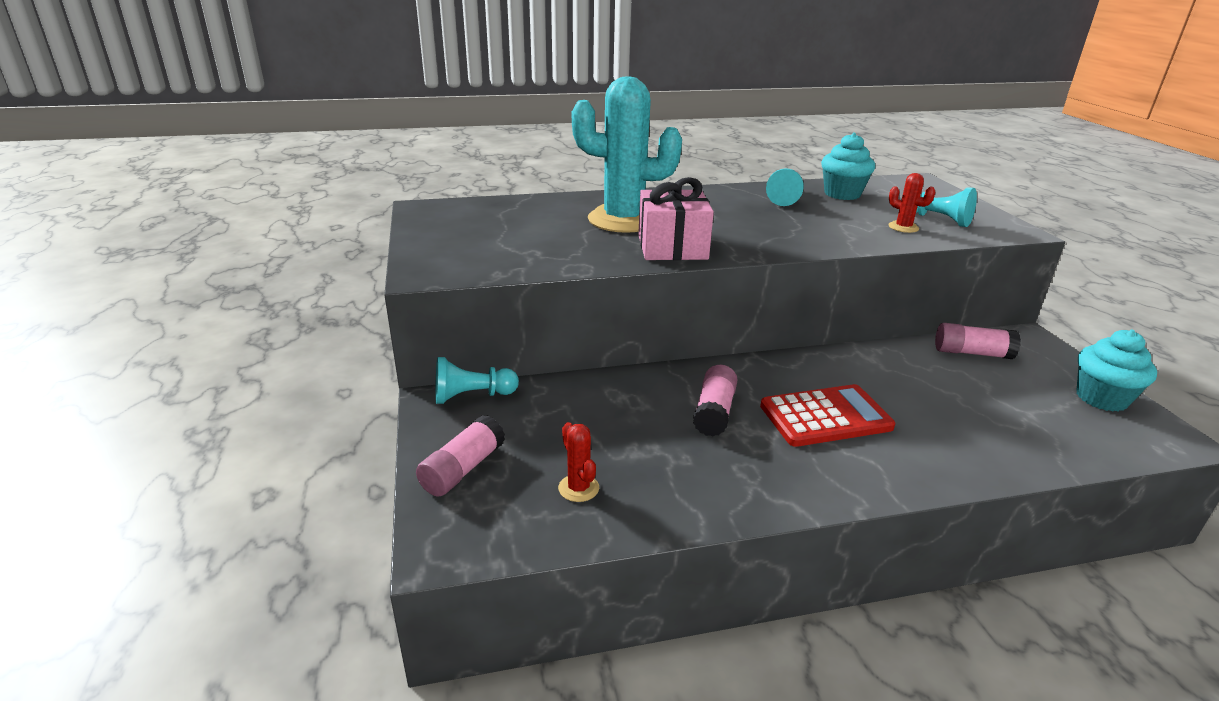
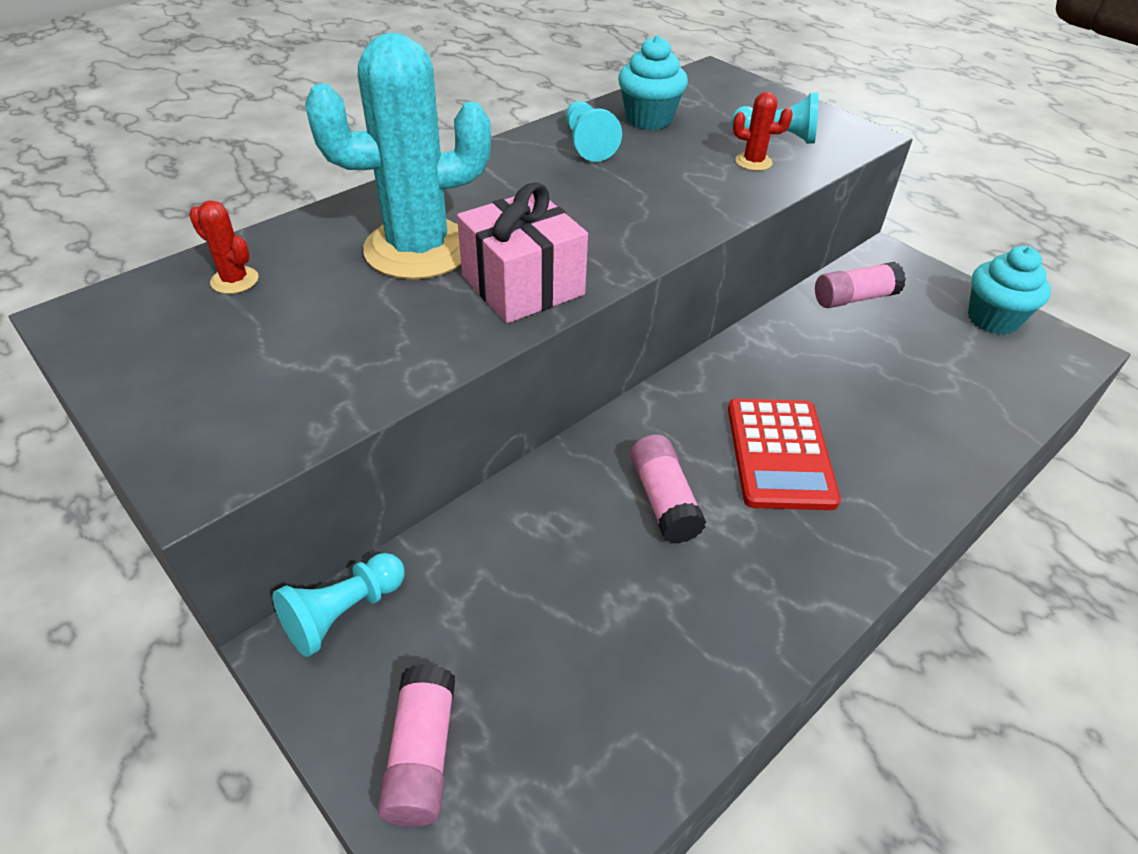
camera: 30 degrees left, 15 degrees up
(578, 488) = (591, 706): red cactus -> red cactus (234, 280)
(825, 417) = (780, 454): red calculator -> red calculator turned 135 degrees clockwise

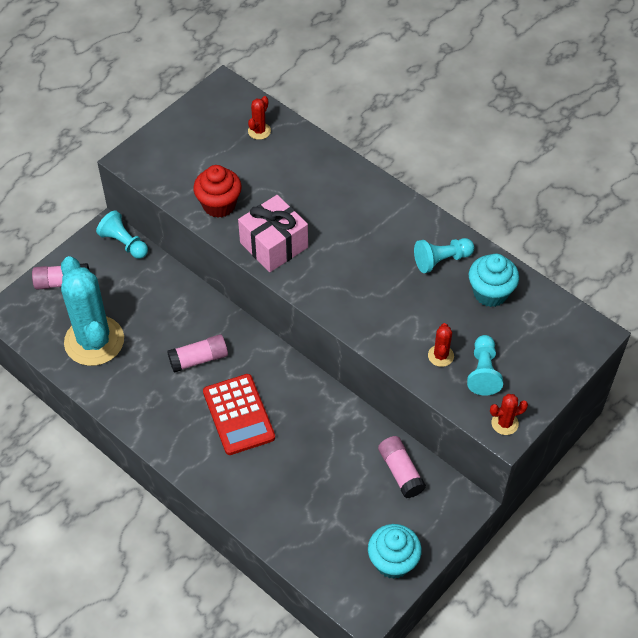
camera: 85 degrees right, 10 degrees up
(402, 344) = (219, 205): none -> red cupcake
(418, 249) = (299, 196): turquoise cactus -> turquoise cactus (94, 341)
(780, 454) = (238, 415): red calculator -> red calculator turned 105 degrees counterclockwise
(853, 133) = (504, 423): none -> red cactus

